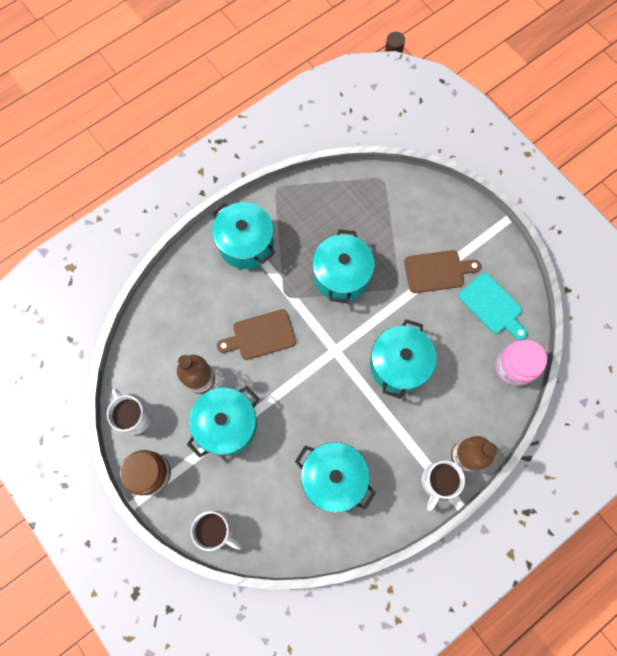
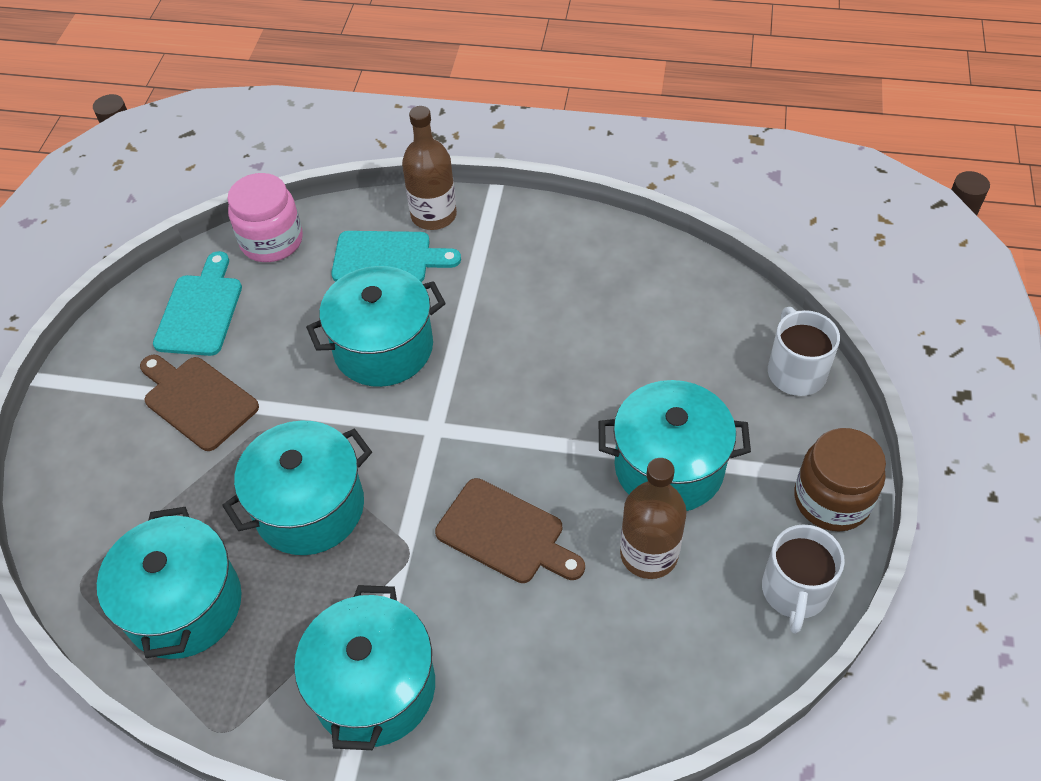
camera: 130 degrees left, 20 degrees down
(333, 477) = (598, 309): turquoise pot -> turquoise pot (184, 605)
(437, 482) = (492, 218): white mug -> none
(454, 410) = (387, 258): none -> turquoise cutting board

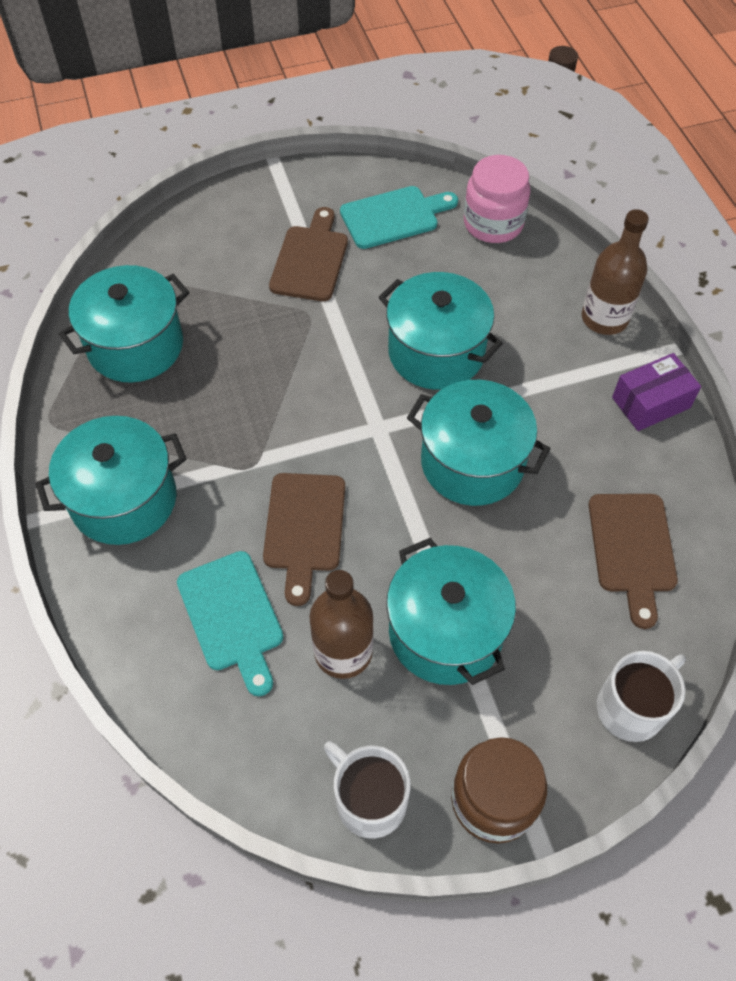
camera: 60 degrees right, 5 degrees up
(309, 507) = (256, 379): turquoise pot -> turquoise pot (472, 463)
(387, 258) = (532, 309): turquoise cutting board -> turquoise cutting board (232, 616)
(536, 227) = (650, 402): none -> purple box
(662, 305) = (632, 549): none -> brown cutting board
(794, 592) = (369, 799): white mug -> white mug turned 60 degrees clockwise

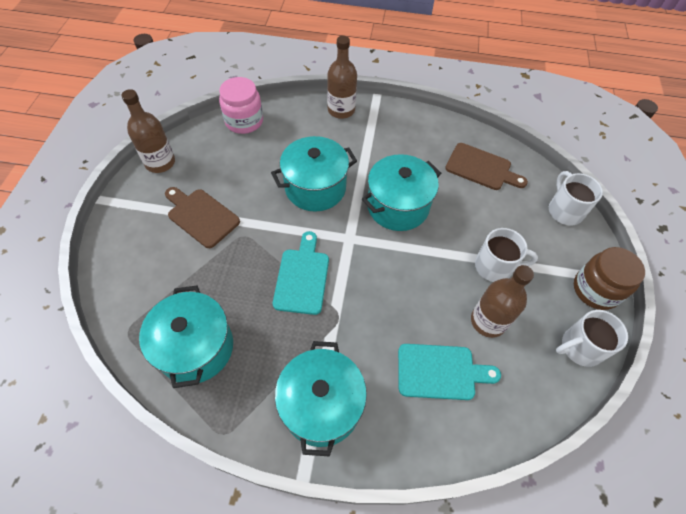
camera: 65 degrees left, 0 degrees up
(304, 528) = (398, 306): brown cutting board -> none
(362, 180) = (160, 162): none -> brown bottle
(394, 217) = (202, 161): turquoise cutting board -> turquoise cutting board (302, 277)
(445, 631) = (495, 266): turquoise pot -> white mug
(650, 402) = (403, 119): purple box -> none

